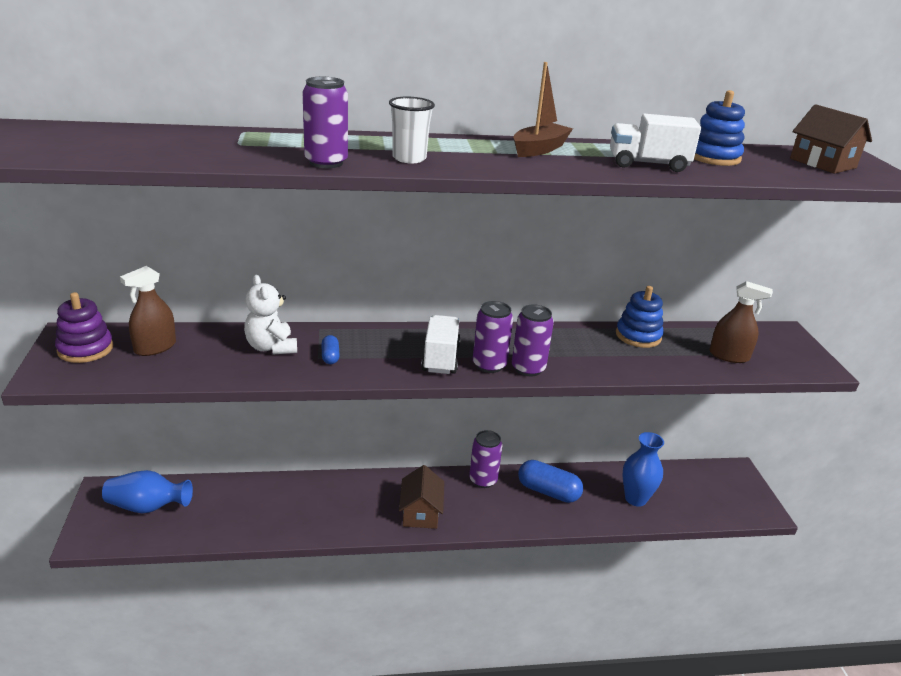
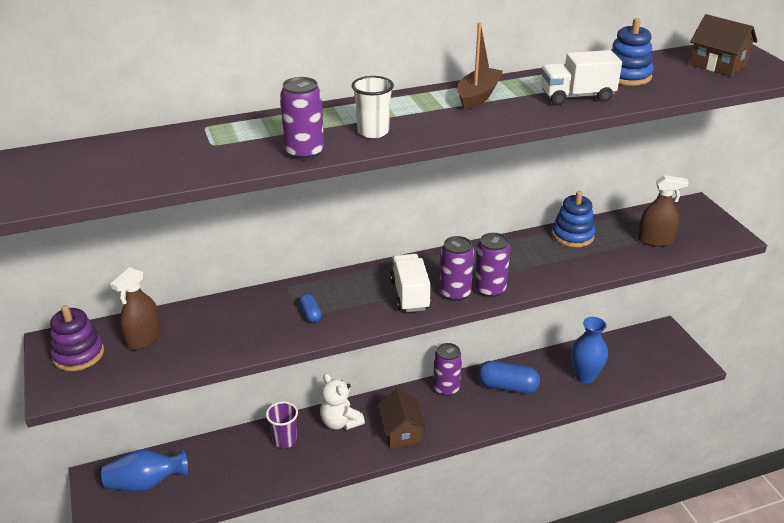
camera: 10 degrees left, 5 degrees up
(271, 347) = (252, 315): white teddy bear -> white teddy bear (340, 422)
(299, 495) = (284, 440): none -> purple cup

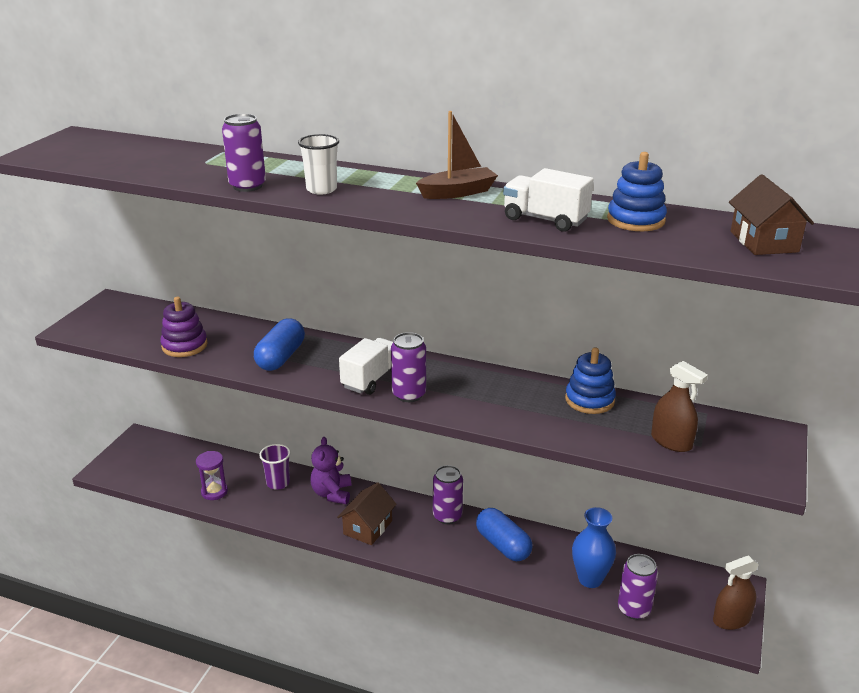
camera: 40 degrees right, 5 degrees down
(78, 354) = (112, 314): purple stacking toy -> purple stacking toy (184, 346)
(144, 338) = (159, 322): brown spray bottle -> brown spray bottle (731, 620)
(146, 483) = (160, 459): blue vase -> none
(238, 481) = (214, 492): none -> purple hourglass
(310, 314) = (280, 357): blue capsule -> blue capsule, size x2.04
(340, 422) = (332, 493): white teddy bear -> purple teddy bear
(490, 289) = (442, 405): purple can -> purple can (634, 609)

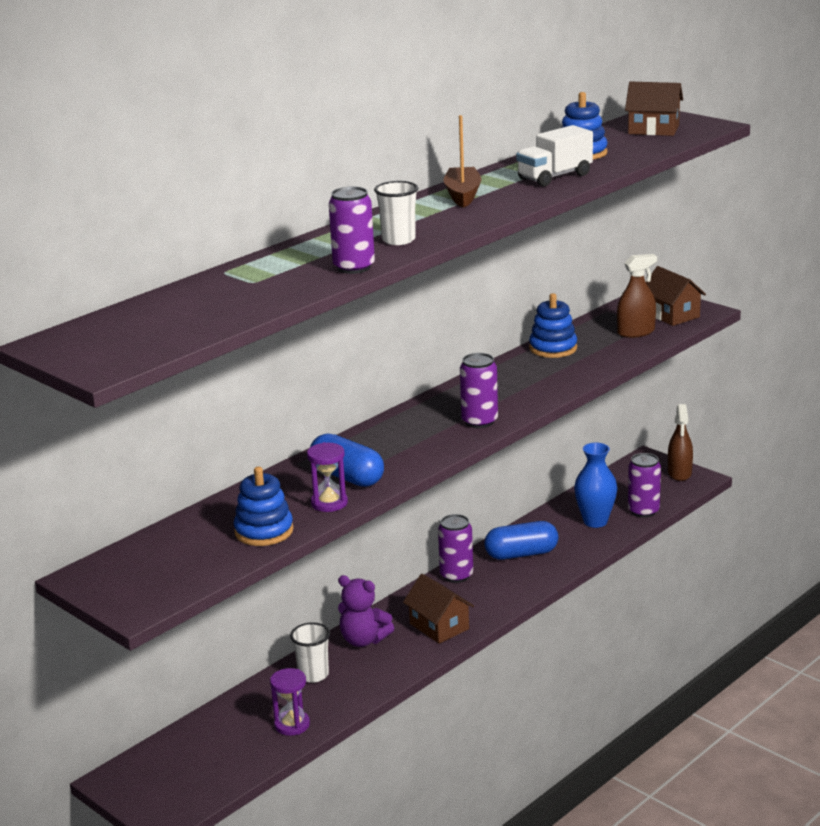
camera: 65 degrees left, 5 degrees down
(184, 346) = (264, 531): purple stacking toy -> blue stacking toy
(235, 360) = (329, 503): none -> purple hourglass
(278, 483) = (313, 675): purple cup -> white cup
(371, 379) = (435, 435): white truck -> none
(738, 457) = (672, 315): none -> brown house

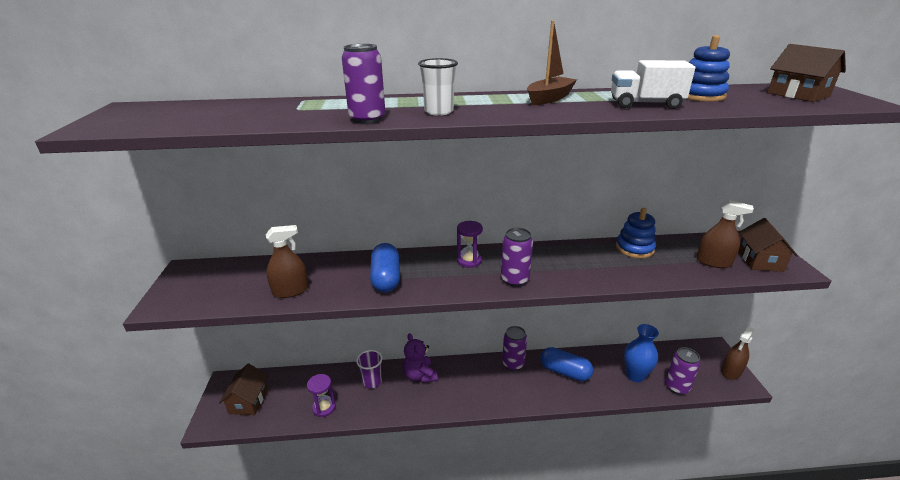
camera: 40 degrees right, 5 degrees up
(264, 531) = (290, 291): blue stacking toy -> brown spray bottle
(313, 675) = (372, 381): white cup -> purple cup
(329, 503) = (348, 291): purple hourglass -> purple hourglass (469, 261)
(439, 626) = (465, 393): brown house -> brown house (248, 401)

